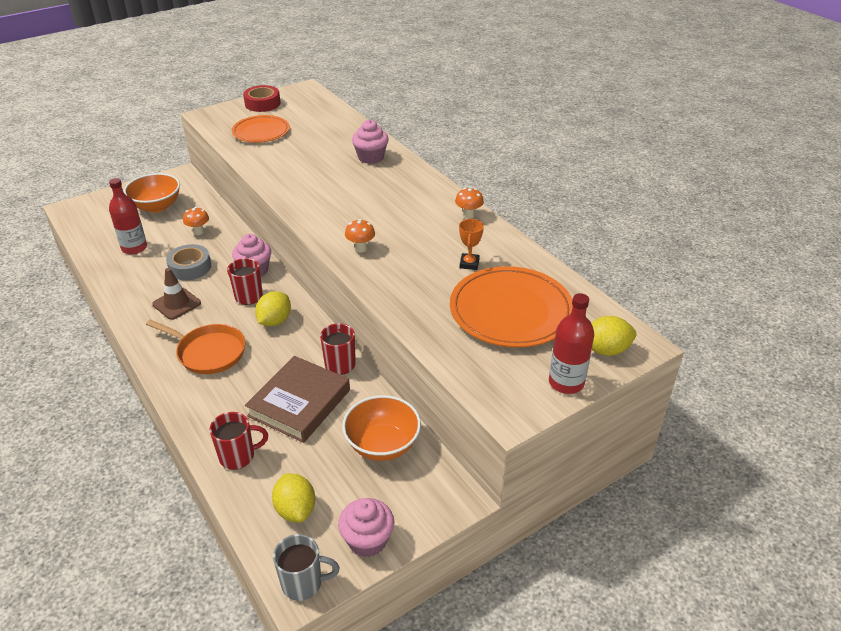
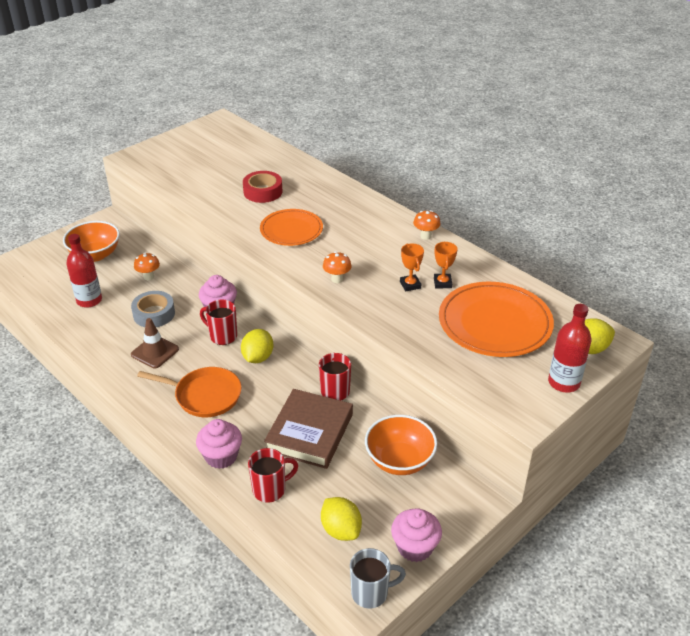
camera: 10 degrees left, 0 degrees up
(261, 132) = (194, 170): orange plate -> orange plate (291, 230)
(262, 103) = (183, 139): red tape -> red tape (263, 192)
(371, 157) = (312, 187): pink cupcake -> pink cupcake (221, 456)
(434, 262) = (410, 285): none -> orange trophy

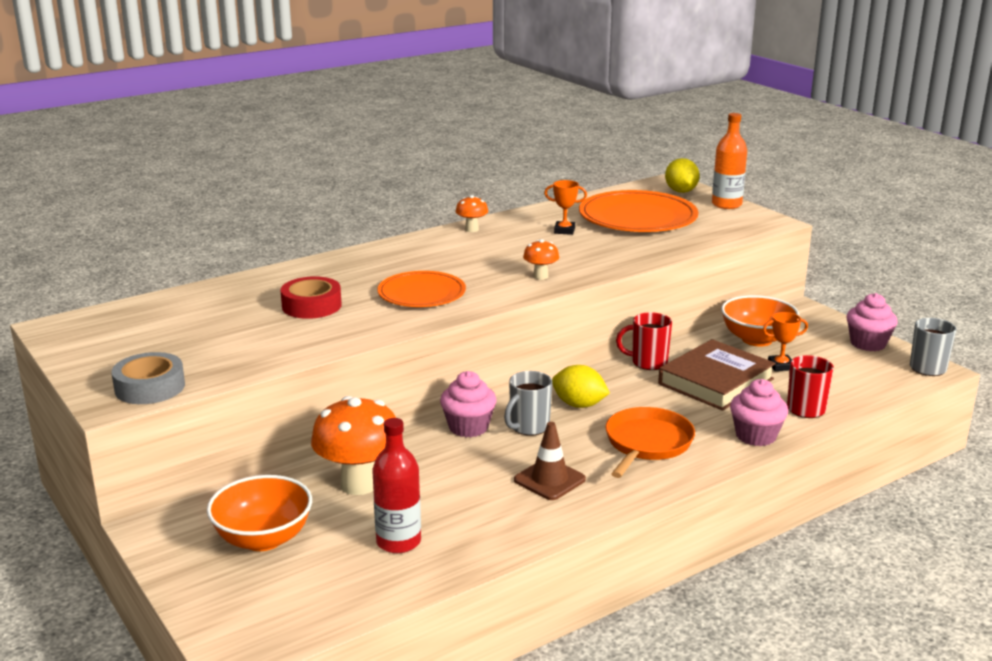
camera: 80 degrees left, 15 degrees down
(149, 277) = (359, 484): orange mushroom -> orange mushroom, size x2.07
(154, 314) = (459, 480): grey tape -> grey tape (150, 387)
(222, 336) = (528, 427): red mug -> grey mug
(309, 432) = (716, 381): brown book -> brown book turned 75 degrees counterclockwise
(341, 530) = (854, 375): yellow lemon -> none
(410, 285) = (563, 244): orange trophy -> orange trophy (780, 366)
(564, 382) = (726, 204): red bottle -> orange bottle

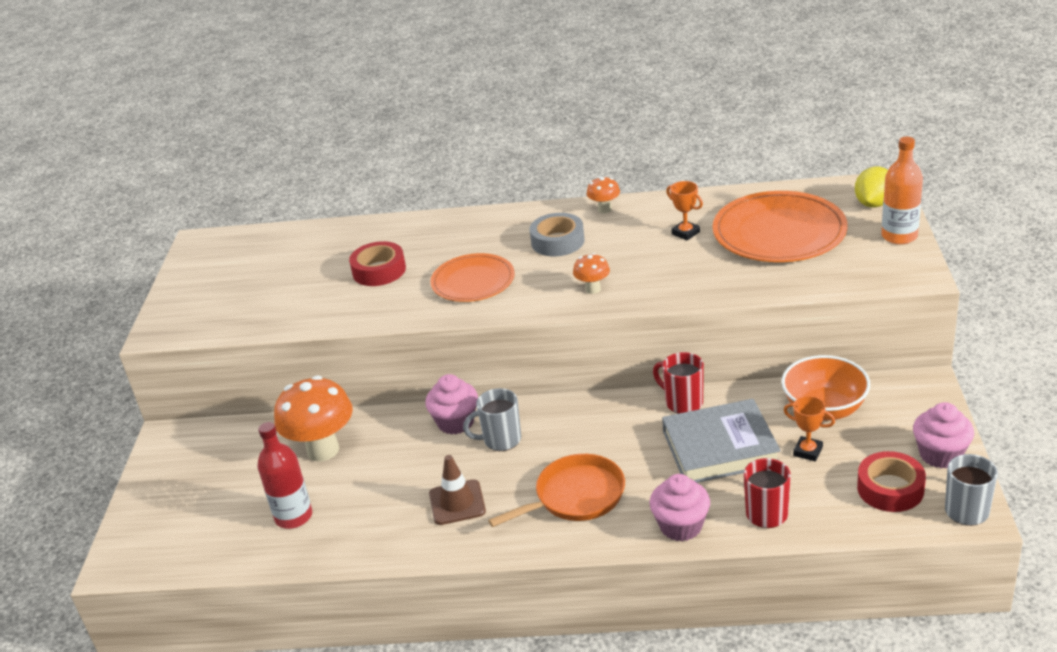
camera: 40 degrees right, 10 degrees up
(150, 387) = (192, 325): grey tape -> grey tape (557, 241)
(263, 539) = (217, 475): orange bowl -> none
(579, 405) = (567, 431): yellow lemon -> none
(716, 381) = (720, 448): brown book -> grey book
(864, 370) = (890, 489): none -> red tape

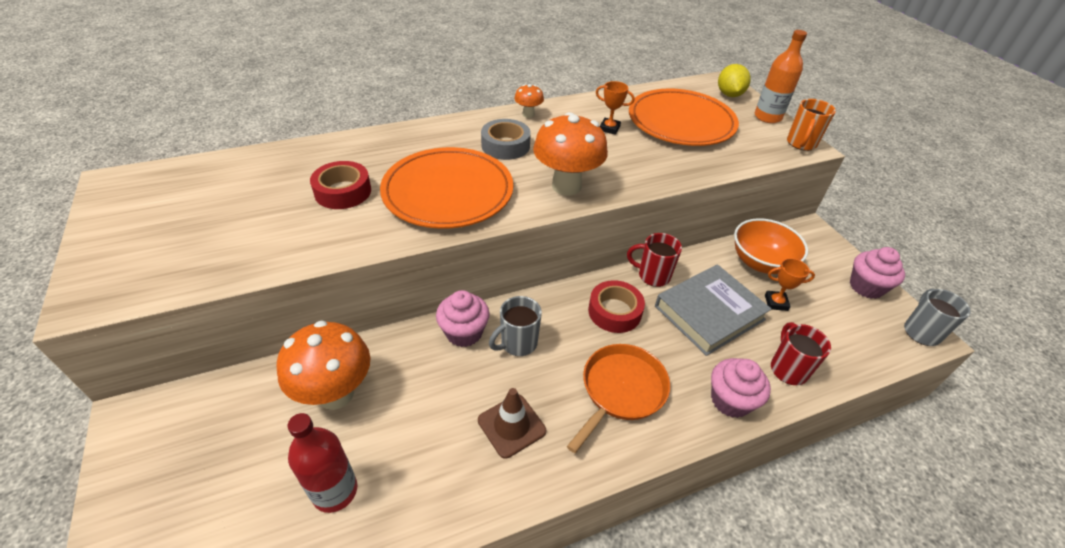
camera: 30 degrees left, 10 degrees up
(473, 281) = (448, 192): orange plate -> orange plate, size x1.57
(593, 289) = (566, 186): orange mushroom -> orange mushroom, size x2.07
(890, 489) = (857, 324): red tape -> red tape (614, 311)
(912, 272) = (801, 144): none -> orange mug

